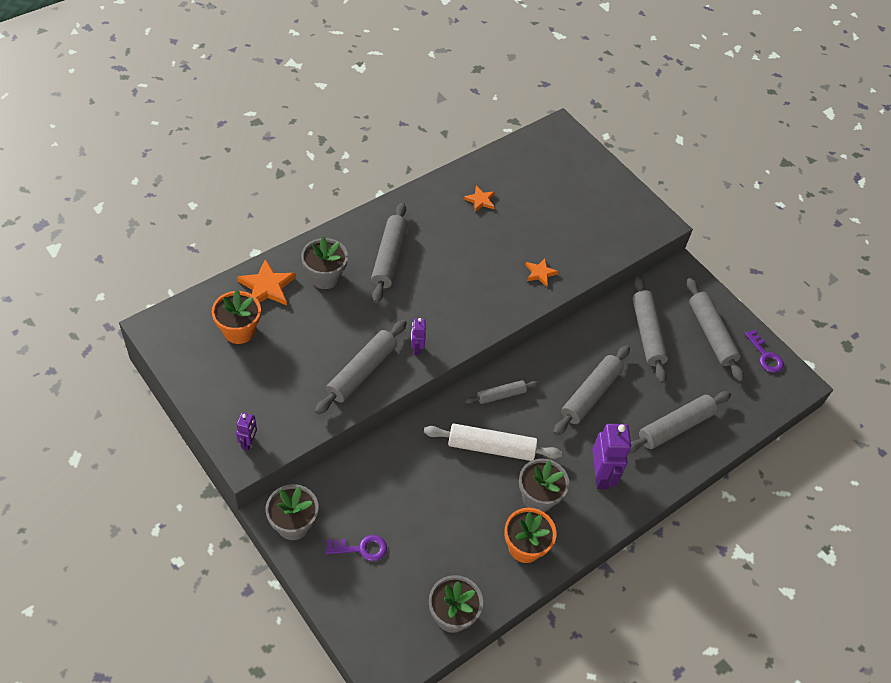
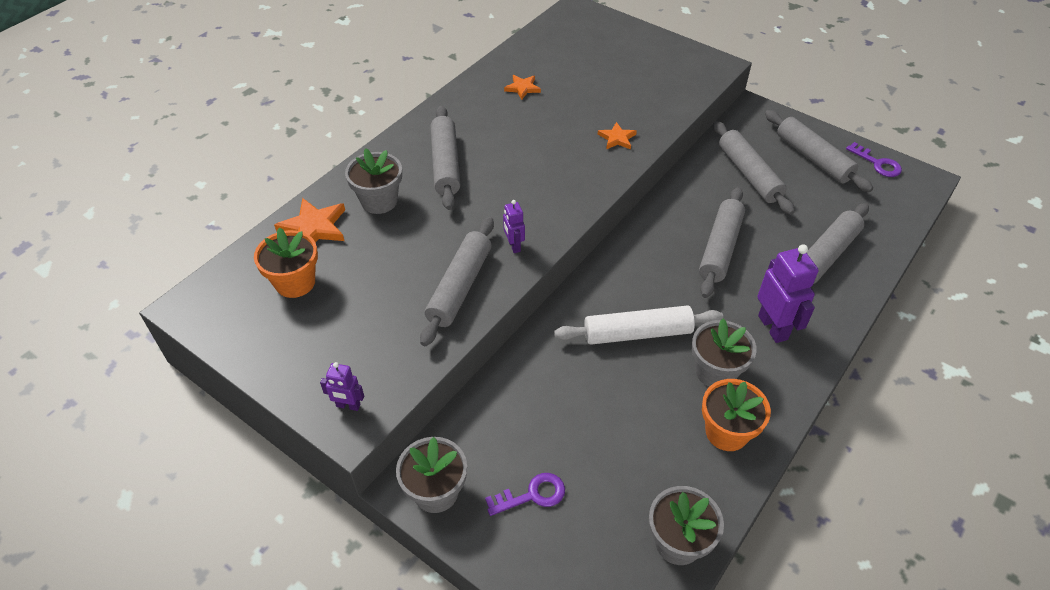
camera: 10 degrees left, 5 degrees down
(248, 443) = (348, 405): purple robot -> purple robot turned 105 degrees clockwise
(501, 395) = (623, 275): grey rolling pin -> none

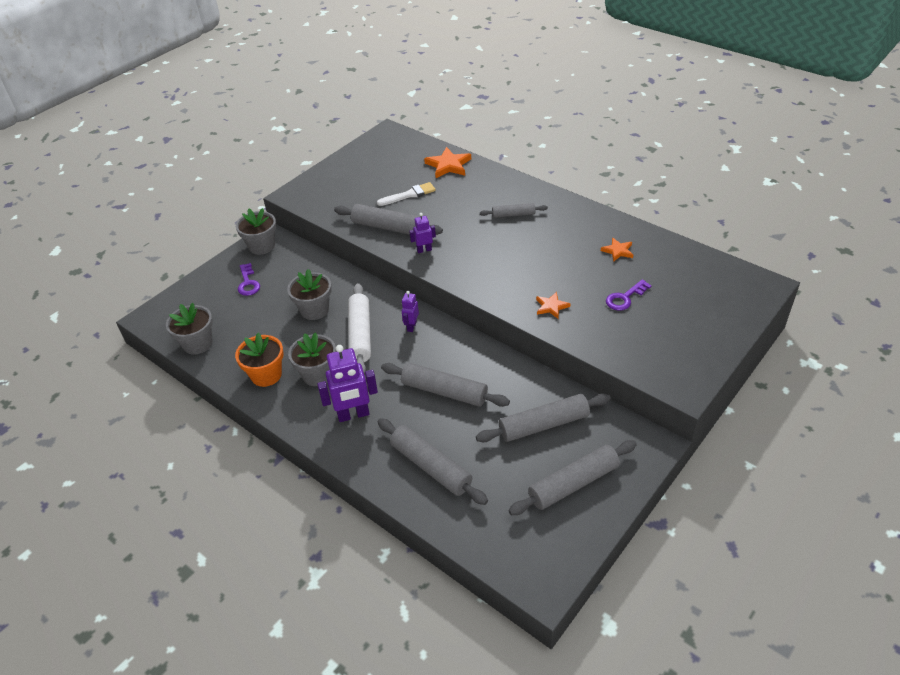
camera: 95 degrees right, 5 degrees down
(295, 282) = (401, 164): orange flower pot -> none
(348, 405) = (305, 192): purple robot -> purple robot (411, 326)
(379, 201) = (473, 188): grey flower pot -> grey flower pot (314, 310)
(382, 268) = (409, 195): none -> white brush
(445, 164) = (513, 215): grey rolling pin -> grey rolling pin, size x0.58
(877, 163) = (569, 544): purple key -> purple key (625, 298)

